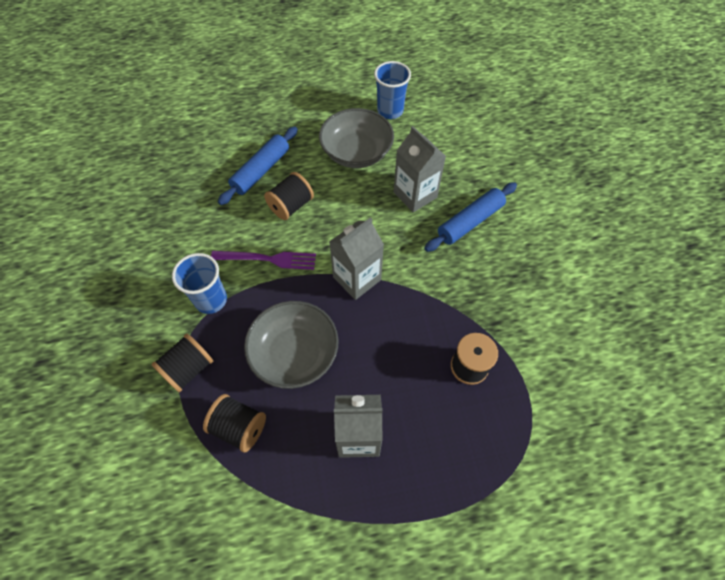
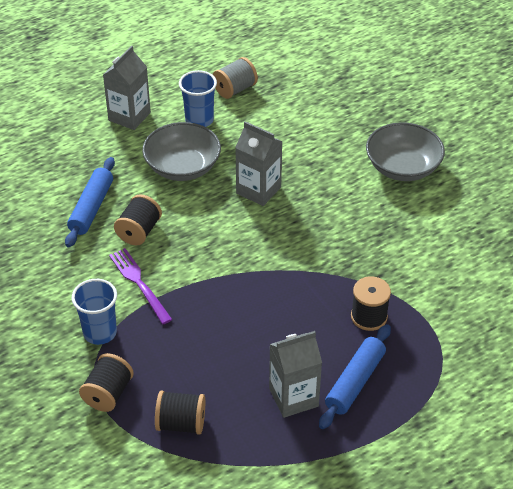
camera: 20 degrees left, 15 degrees down
(268, 259) = (139, 283): purple fork -> purple fork turned 105 degrees counterclockwise
(295, 353) = (204, 352): grey bowl -> grey bowl (402, 167)
(357, 278) = (234, 276): grey carton -> grey carton (129, 116)
(433, 89) = (235, 89): none -> grey spool
(470, 222) = (321, 200): blue rolling pin -> blue rolling pin (355, 382)

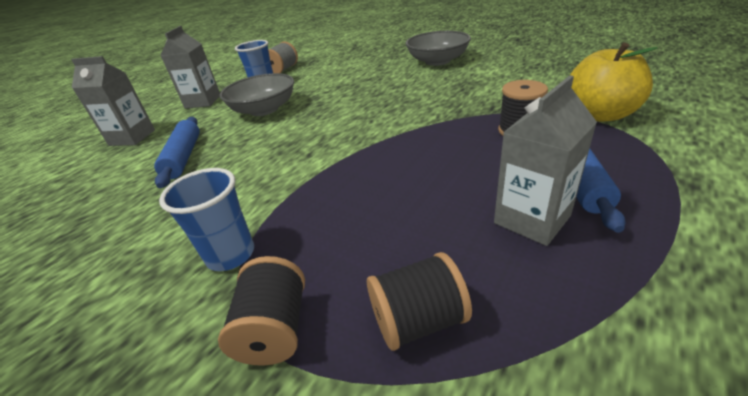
camera: 20 degrees left, 10 degrees down
(139, 231) = (242, 155): black spool -> none
(139, 283) = (262, 191): purple fork -> none
(258, 190) = (340, 100): grey carton -> grey carton (132, 137)
(448, 333) = (599, 115): none -> yellow apple

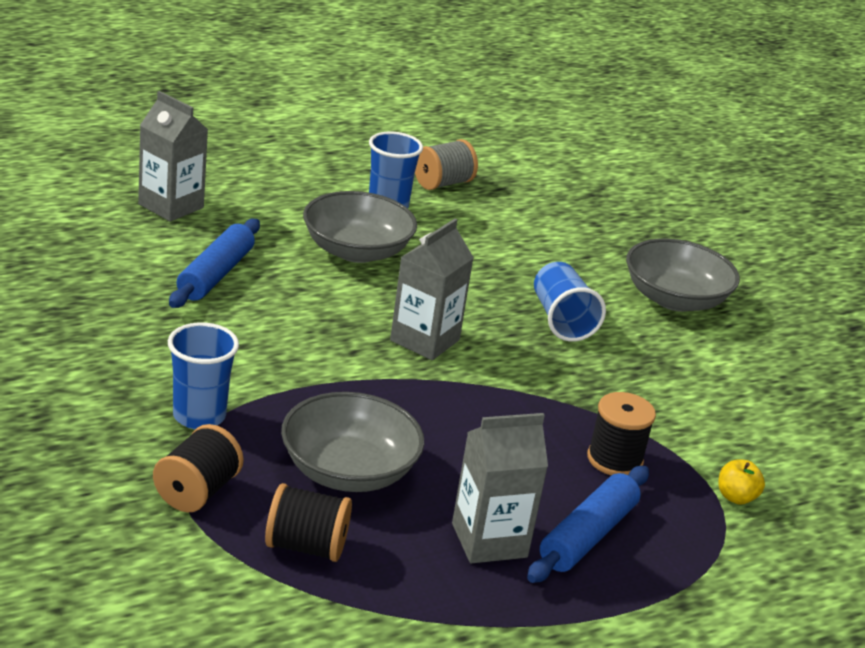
camera: 20 degrees right, 5 degrees down
(203, 102) = (289, 188): grey carton -> grey carton (424, 340)
(382, 229) = (348, 471): none -> grey bowl
(401, 89) = (561, 320): none -> blue cup
(599, 115) = (736, 497): yellow apple -> yellow apple, size x0.44

